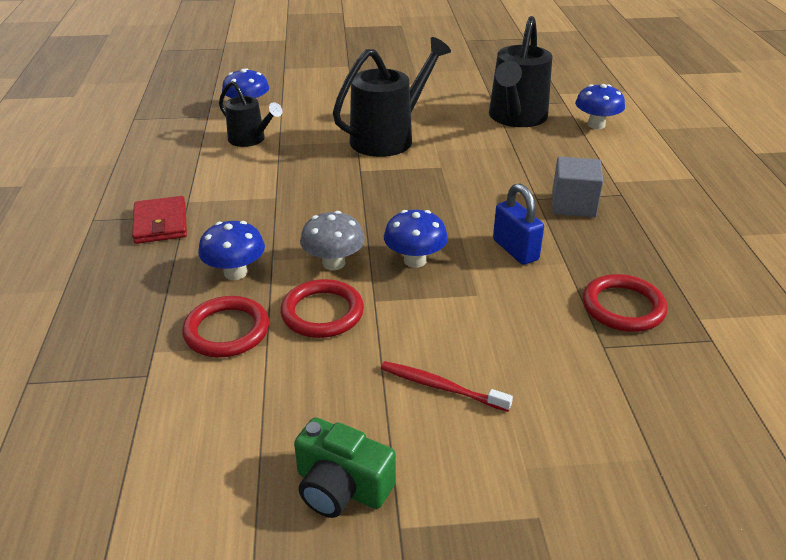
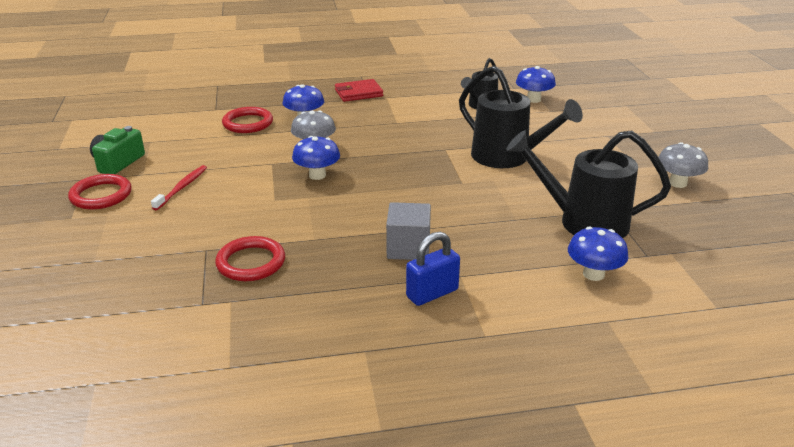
camera: 85 degrees right, 5 degrees down
(322, 313) = (260, 148): red ring -> red ring (101, 195)
(449, 73) = (677, 183): none -> grey mushroom
(515, 250) = (332, 216): blue padlock -> blue padlock (432, 293)

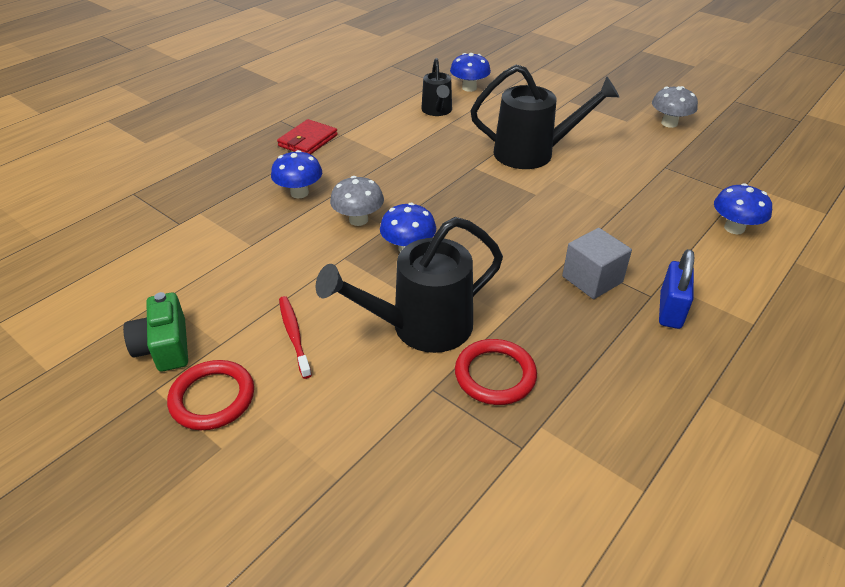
camera: 40 degrees left, 10 degrees up
(248, 123) = (245, 224): red ring -> none
(583, 222) = (664, 187): black watering can -> black watering can (420, 327)

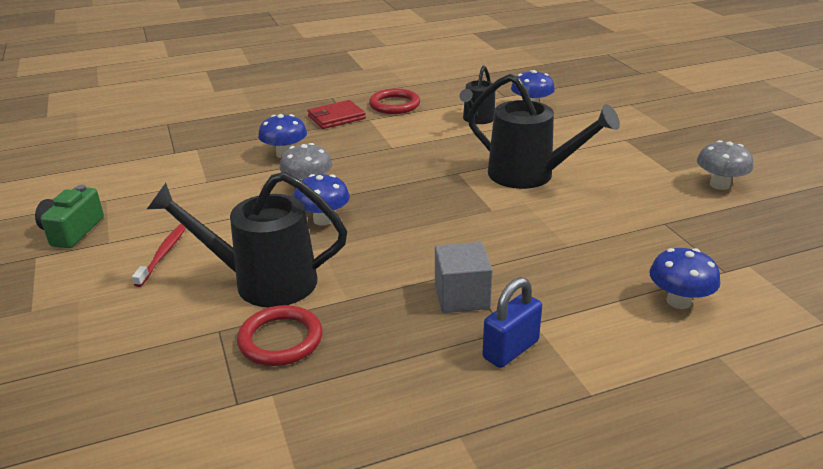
camera: 30 degrees right, 10 degrees down
(212, 398) = (62, 276): red ring -> red ring (394, 105)

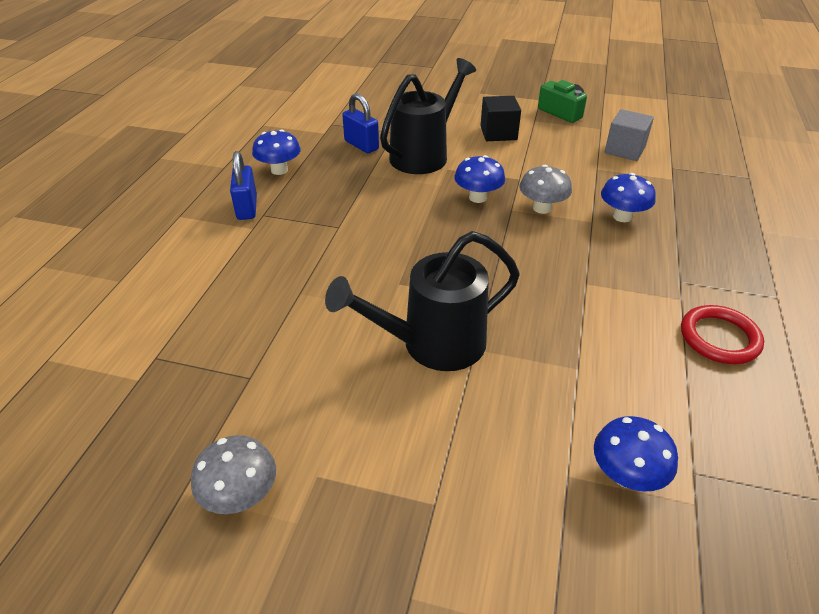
camera: 125 degrees right, 10 degrees up
(164, 253) = (498, 133): red toothbrush -> black cube
(280, 340) = (361, 145): red ring -> blue padlock
(336, 117) = (702, 277): red wallet -> none
(462, 296) = (314, 214): grey cube -> grey cube (624, 150)
(477, 119) = (617, 388): black watering can -> none
(678, 301) = (173, 303): blue mushroom -> blue mushroom (279, 170)

